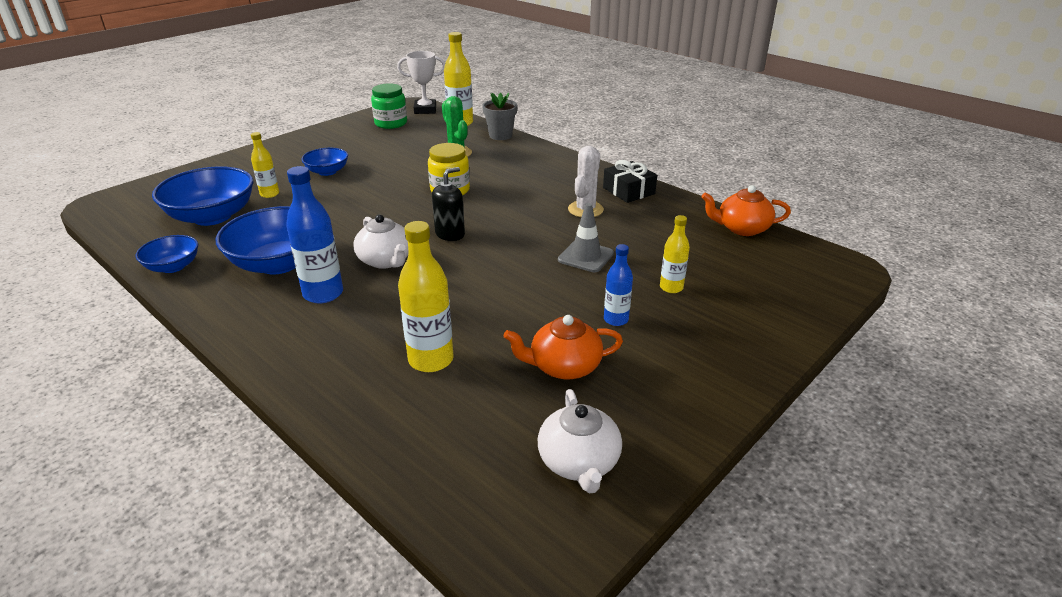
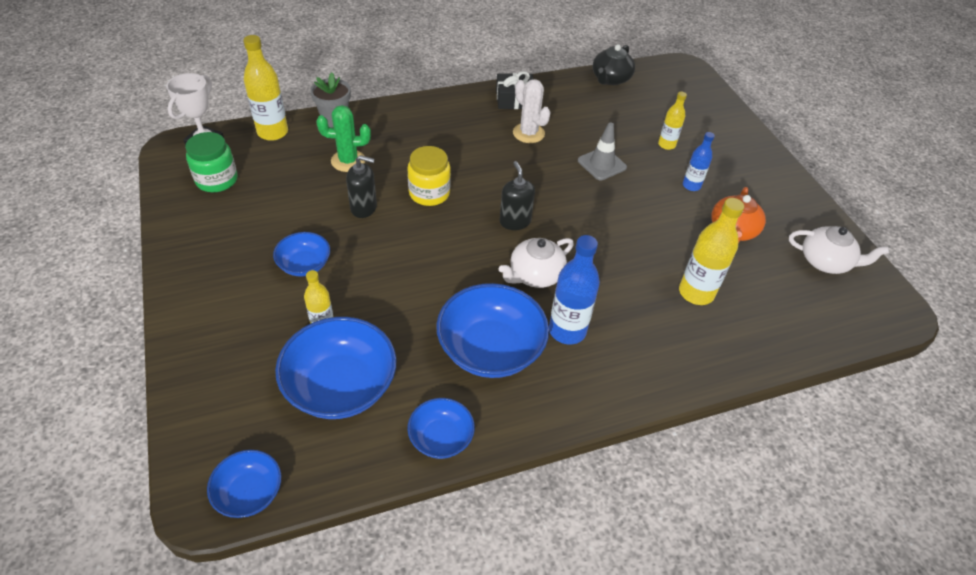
camera: 65 degrees left, 15 degrees up
(108, 214) = (249, 493): none -> blue bowl
(386, 261) = (535, 275): white teapot -> white teapot turned 150 degrees clockwise
(407, 173) = (364, 208): none -> black soap dispenser
(742, 228) = (610, 79): orange teapot -> black teapot

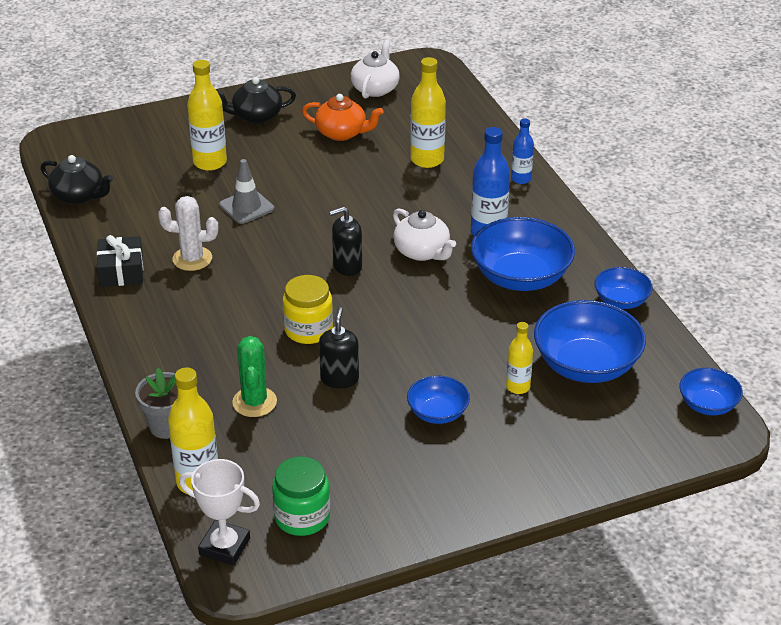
camera: 90 degrees left, 10 degrees down
(528, 133) = (192, 259): white cactus -> white cactus turned 45 degrees clockwise
(666, 145) = (210, 162): yellow bottle -> yellow bottle, size x1.67
(691, 185) = (277, 151): blue bottle -> blue bottle (521, 179)
(748, 174) = (256, 116): none -> black teapot

